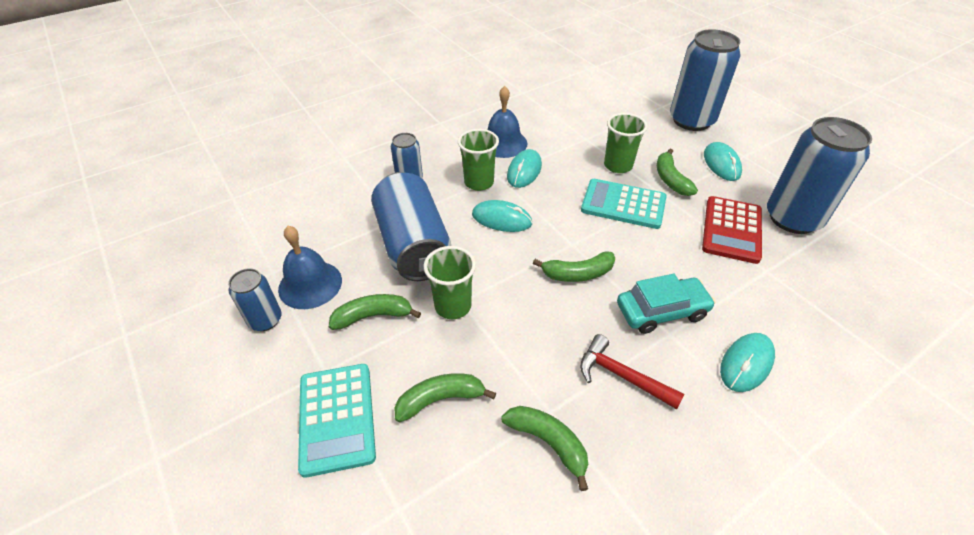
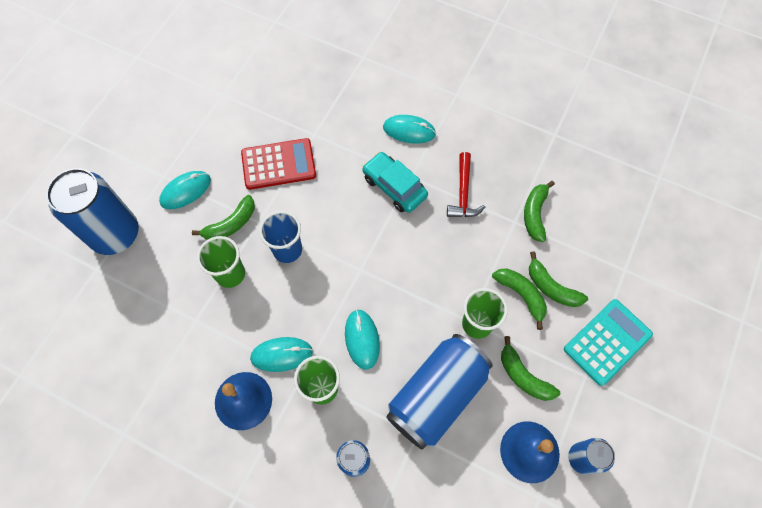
camera: 120 degrees left, 20 degrees up
(578, 274) = (391, 252): green banana -> green banana (521, 295)
(623, 204) = (287, 250): turquoise calculator -> blue cup
(793, 218) = (241, 128): blue can -> none

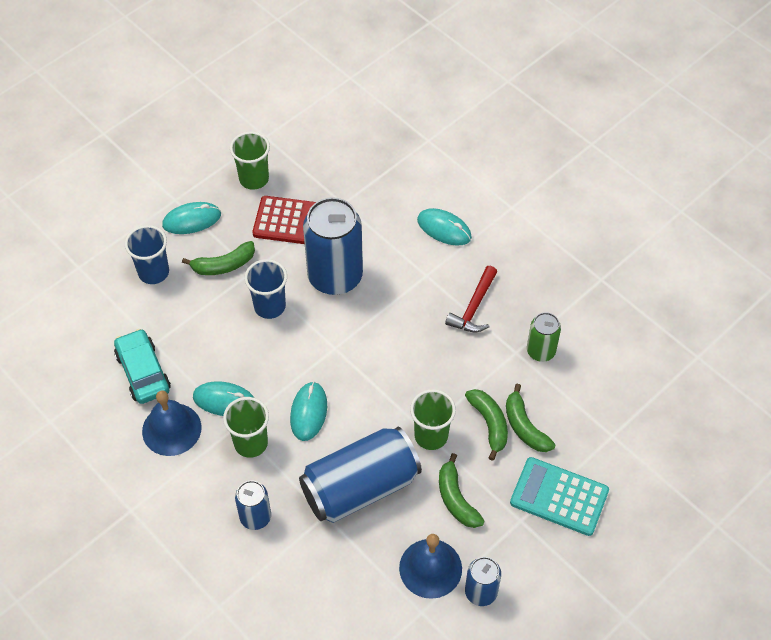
camera: 20 degrees right, 10 degrees down
(115, 234) = (109, 240): blue can -> blue can (335, 276)
(169, 252) = (153, 272): none -> blue cup
(230, 274) = (204, 311): green cup -> green cup (254, 179)
(394, 187) = (404, 279): turquoise car -> turquoise car (143, 372)
(534, 214) = (541, 351): green banana -> green can
(607, 342) = (559, 496): turquoise calculator -> turquoise calculator turned 135 degrees counterclockwise

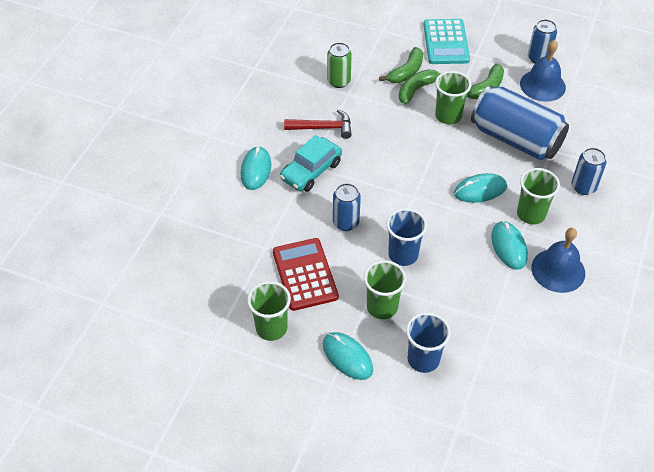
camera: 115 degrees left, 5 degrees down
(143, 372) = (525, 316): turquoise car -> turquoise car (311, 171)
(224, 265) = (382, 307): green banana -> green cup
(335, 276) = (346, 222): blue can -> blue can, size x0.52

